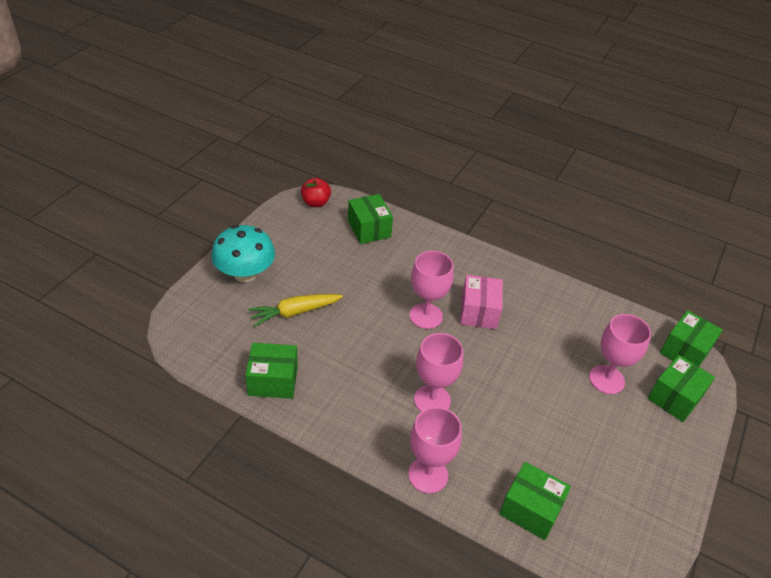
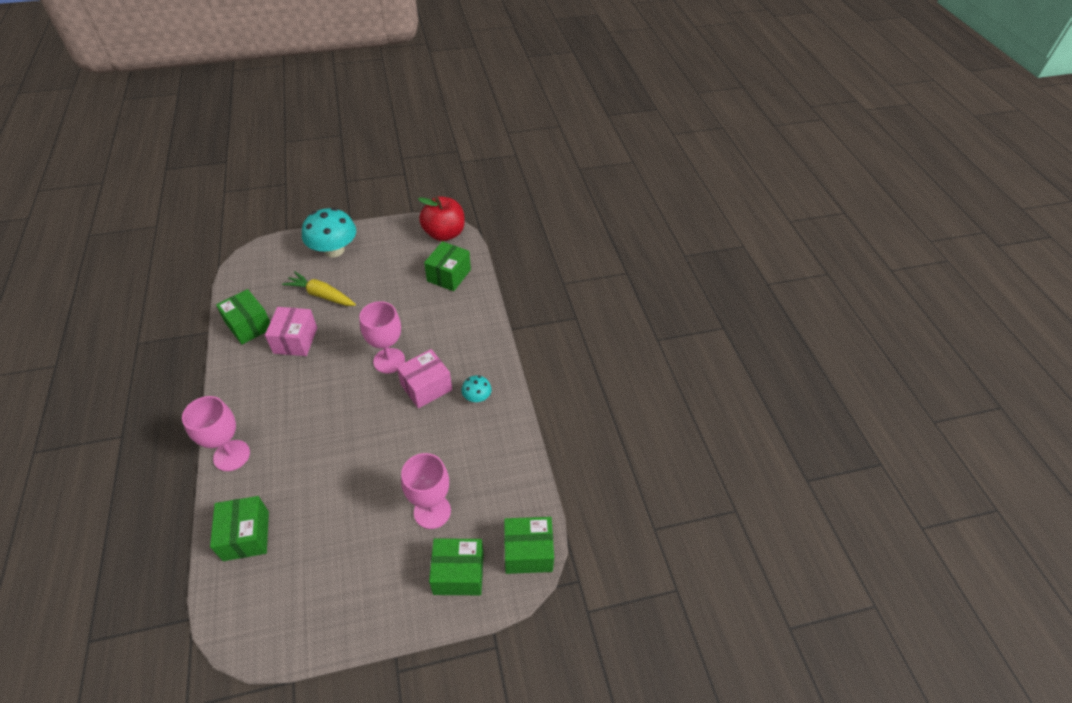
camera: 50 degrees right, 5 degrees up
(316, 203) = (444, 234): red apple -> red apple, size x1.61
(332, 359) = (295, 340): none -> pink box
(432, 400) = (305, 415): pink goblet -> none
(518, 291) = (477, 397): none -> turquoise mushroom

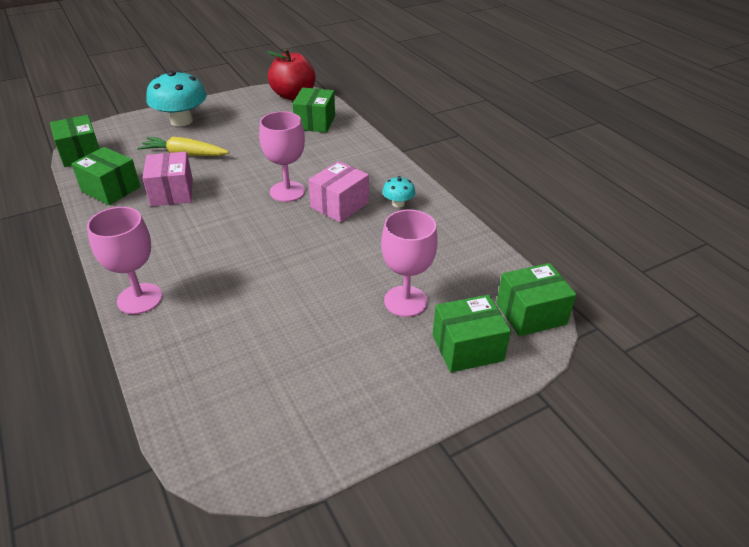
camera: 15 degrees left, 10 degrees down
(246, 535) = (192, 367): green box -> green box (80, 154)

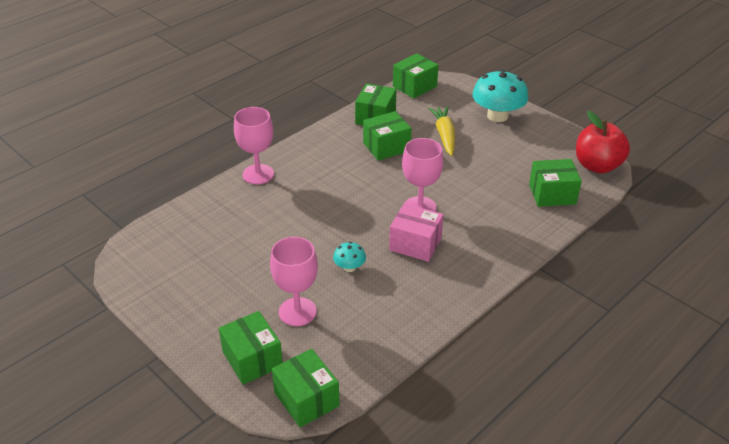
camera: 75 degrees right, 0 degrees up
(172, 192) = (386, 147): pink box -> green box
(398, 203) = (437, 282): turquoise mushroom -> turquoise mushroom (349, 267)

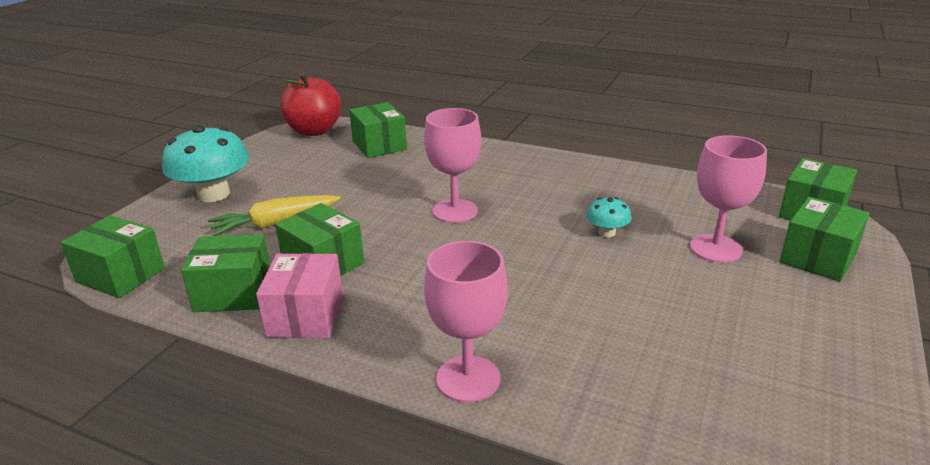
camera: 110 degrees left, 10 degrees down
(415, 244) = (526, 201): pink box -> pink box (306, 316)

